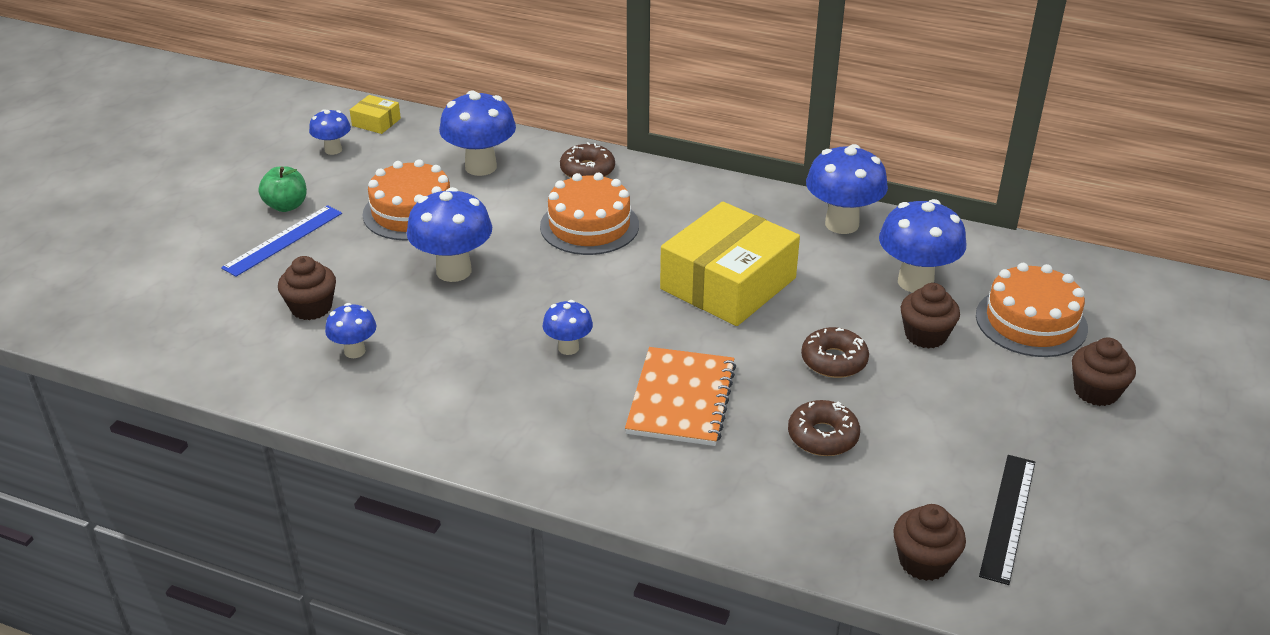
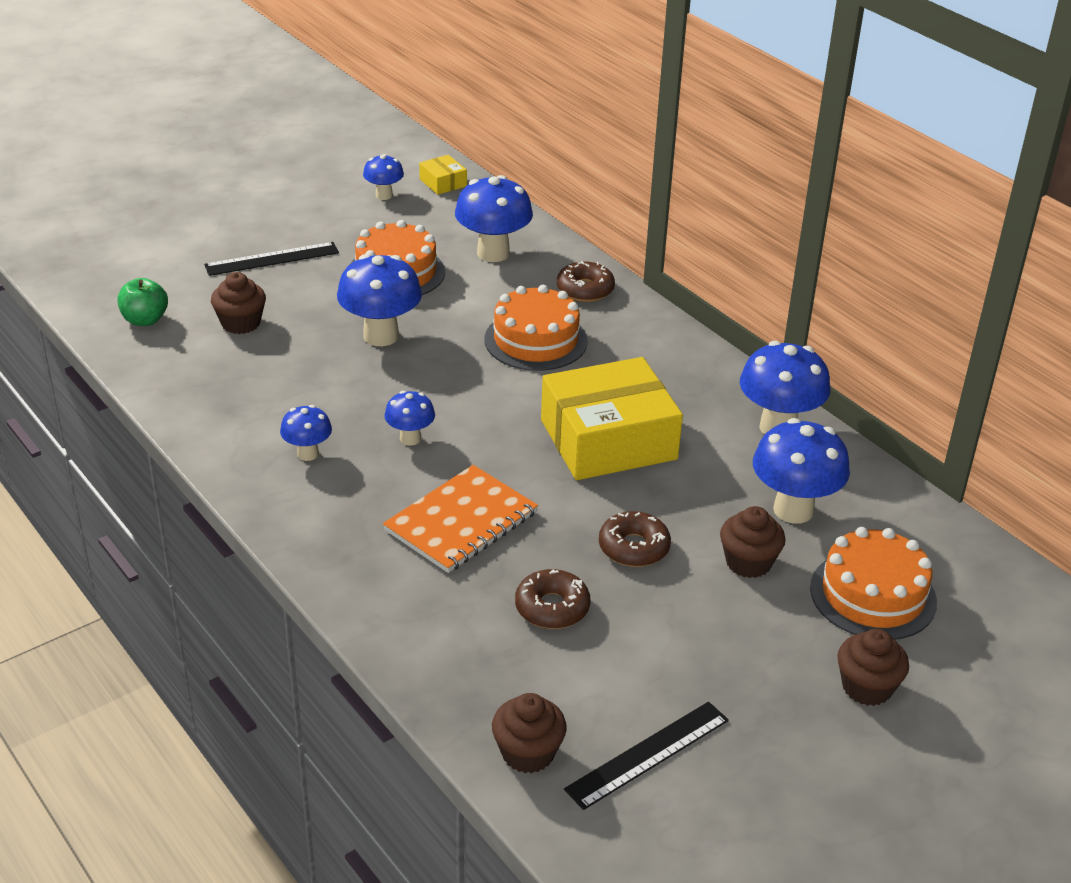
camera: 30 degrees right, 0 degrees up
(283, 240) = (272, 259): blue ruler -> black ruler
(286, 206) = (301, 231): green apple -> green apple (145, 320)
(354, 351) = (239, 372): blue mushroom -> blue mushroom (308, 454)

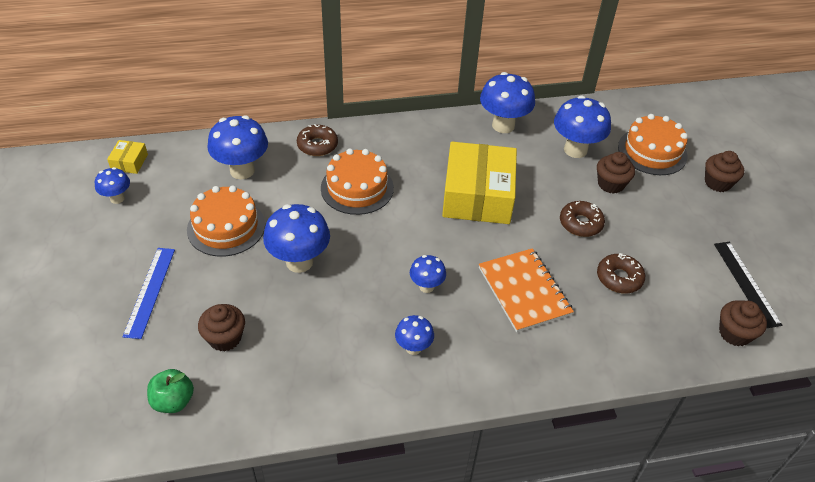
camera: 65 degrees left, 10 degrees up
(272, 259) = (150, 291): black ruler -> blue ruler
(443, 183) = (129, 162): yellow box -> yellow box turned 75 degrees counterclockwise

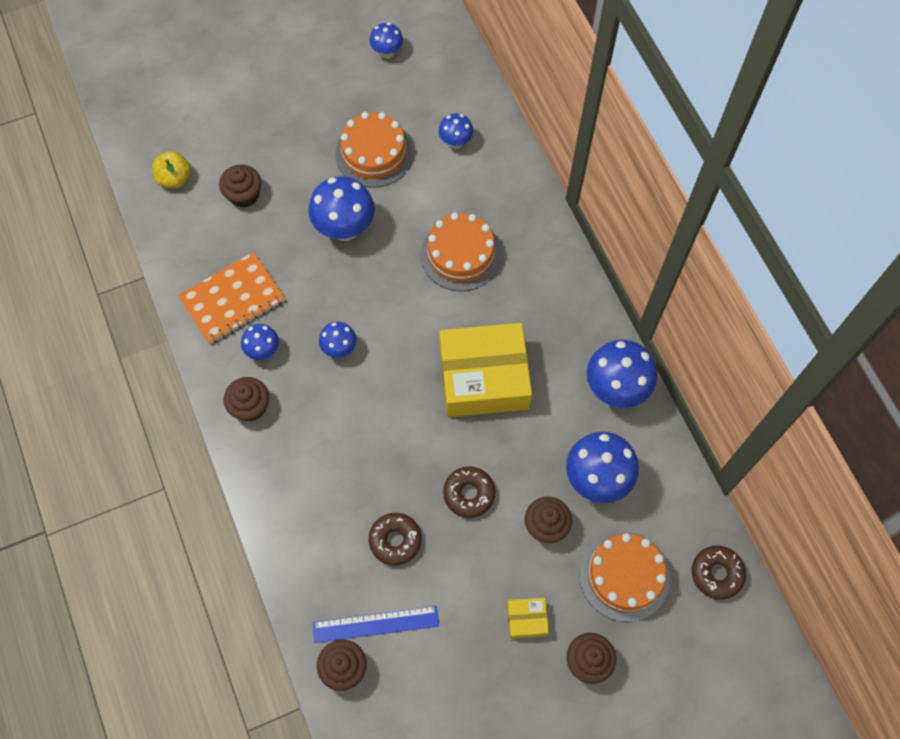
camera: 80 degrees right, 20 degrees up
(129, 162) = (438, 43): yellow box -> yellow box (526, 619)
(150, 291) = (282, 121): blue ruler -> blue ruler (376, 624)
(173, 401) = (175, 179): green apple -> yellow apple
(242, 170) = (455, 142): blue mushroom -> blue mushroom, size x0.55
(317, 145) = (516, 200): brown donut -> brown donut (716, 573)
(472, 368) = (250, 406): none -> brown cupcake
(524, 291) = (354, 443): orange notebook -> orange notebook (232, 299)
(746, 283) = (421, 686): black ruler -> none

